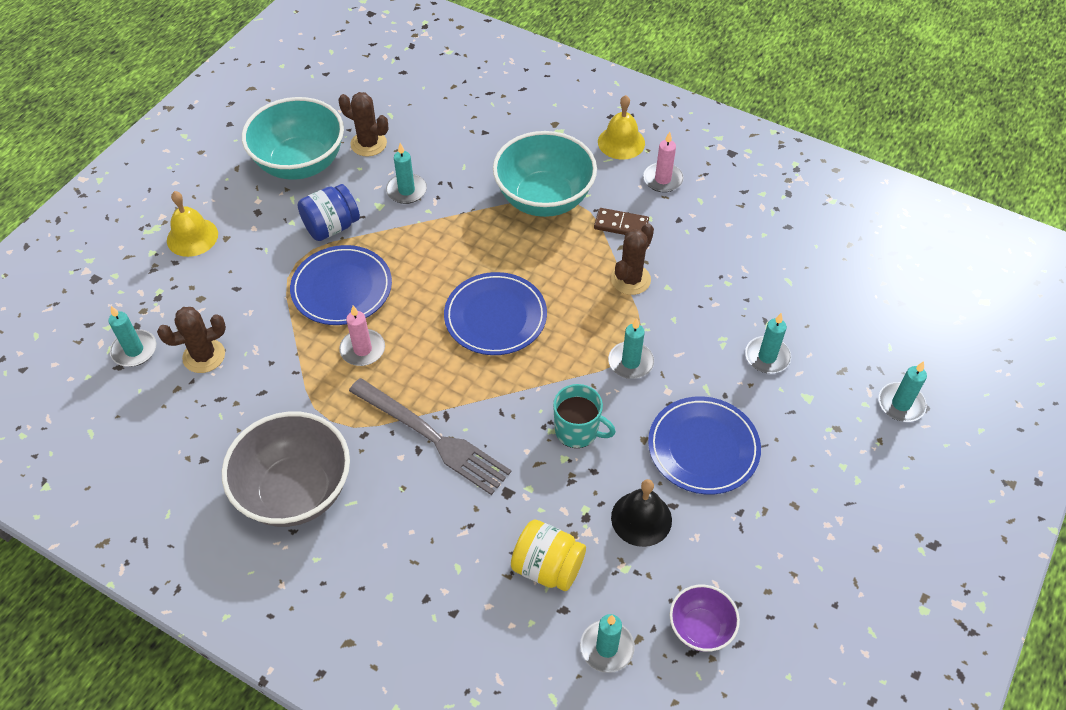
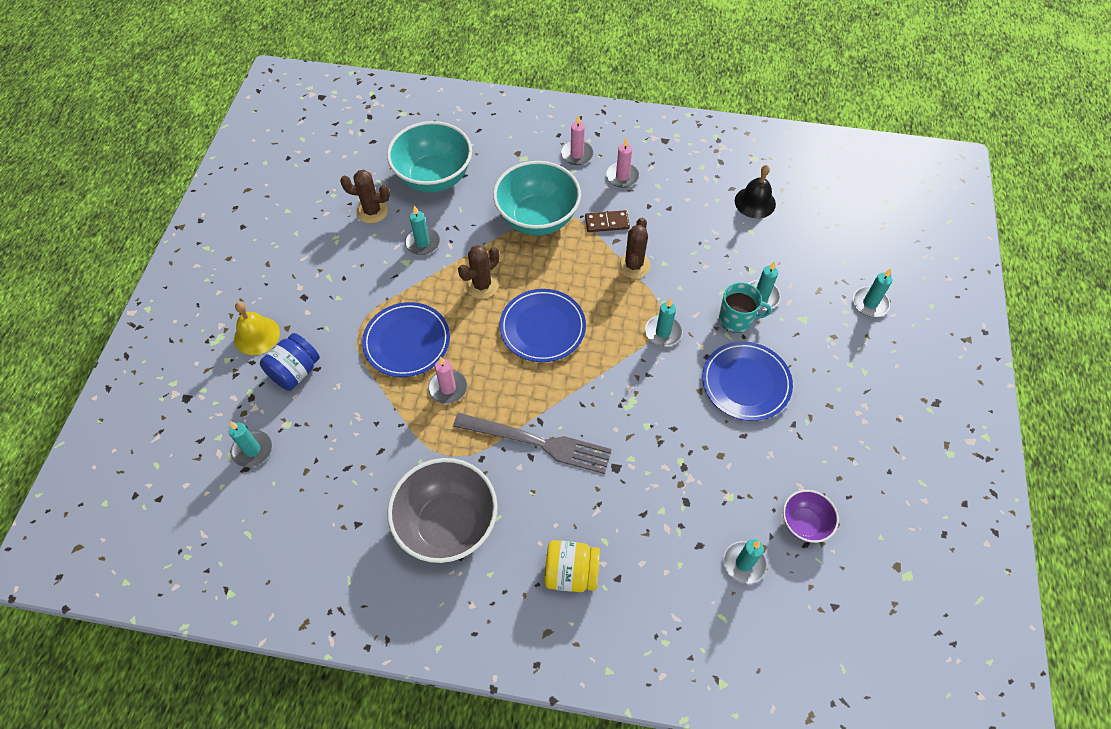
camera: 20 degrees left, 5 degrees up
(204, 356) = (316, 436): brown cactus -> brown cactus (482, 285)
(300, 164) = (322, 244): turquoise bowl -> turquoise bowl (434, 177)
(331, 227) = (374, 292): blue jar -> blue jar (295, 372)
(547, 567) = (672, 516): yellow jar -> yellow jar (571, 573)
(577, 431) = (647, 400): turquoise mug -> turquoise mug (736, 319)
(621, 142) = (577, 154): yellow bell -> pink candle
(641, 518) = (725, 453): black bell -> black bell (755, 202)

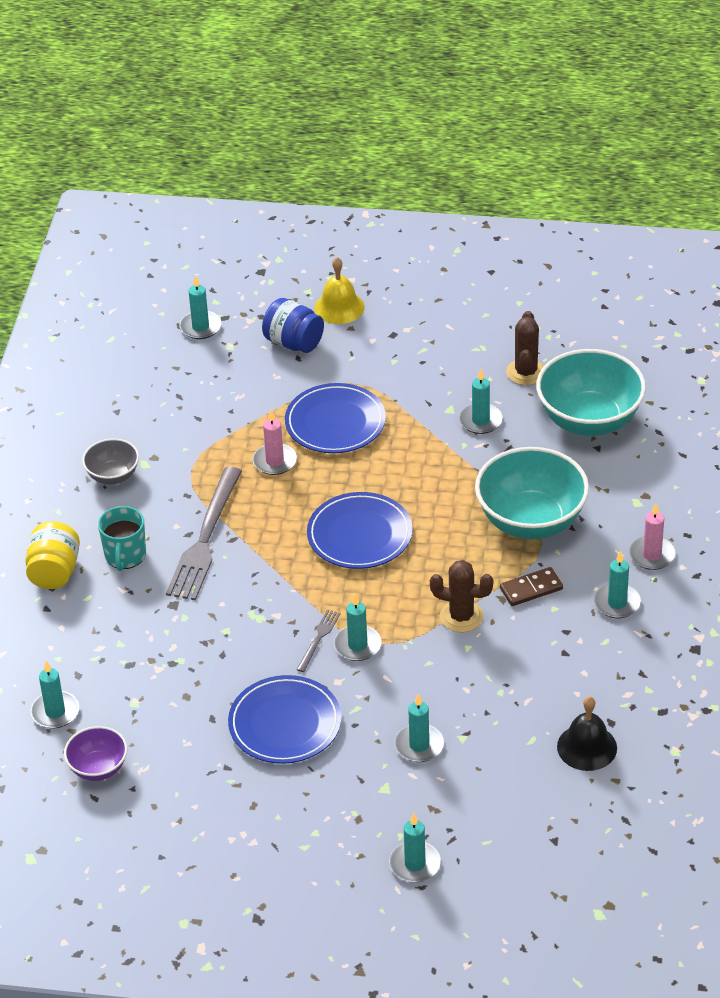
camera: 90 degrees right, 15 degrees down
(447, 524) = (113, 476): grey bowl -> grey bowl, size x0.52
(482, 285) = (419, 478): brown cactus -> none
(607, 223) = (531, 589): brown domino -> brown domino turned 75 degrees clockwise
(622, 176) = (617, 603): pink candle -> turquoise candle
(656, 358) = (318, 639): none -> grey fork
(736, 319) = (381, 718): turquoise mug -> turquoise mug (125, 556)

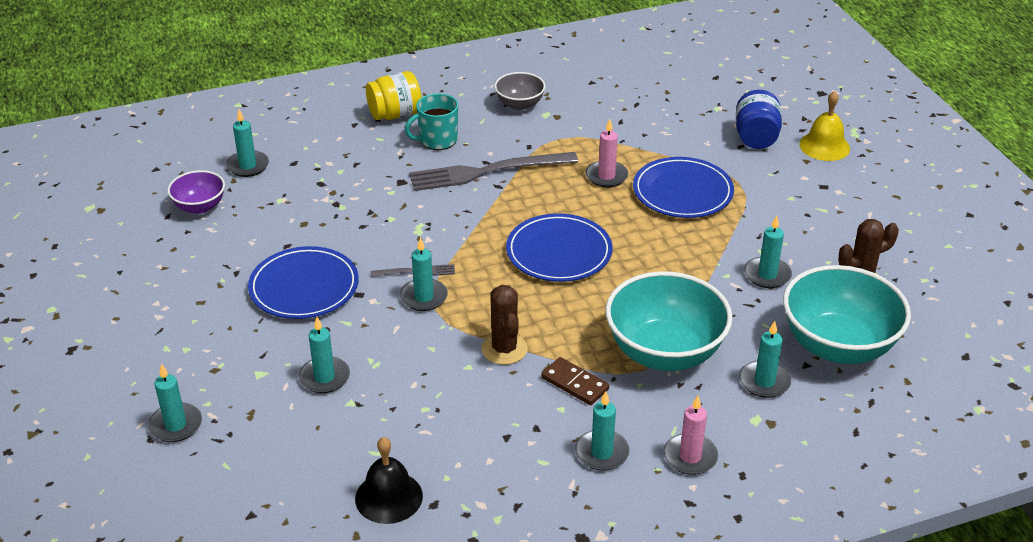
camera: 60 degrees right, 5 degrees down
(200, 327) = (724, 87): turquoise candle -> turquoise candle (764, 382)

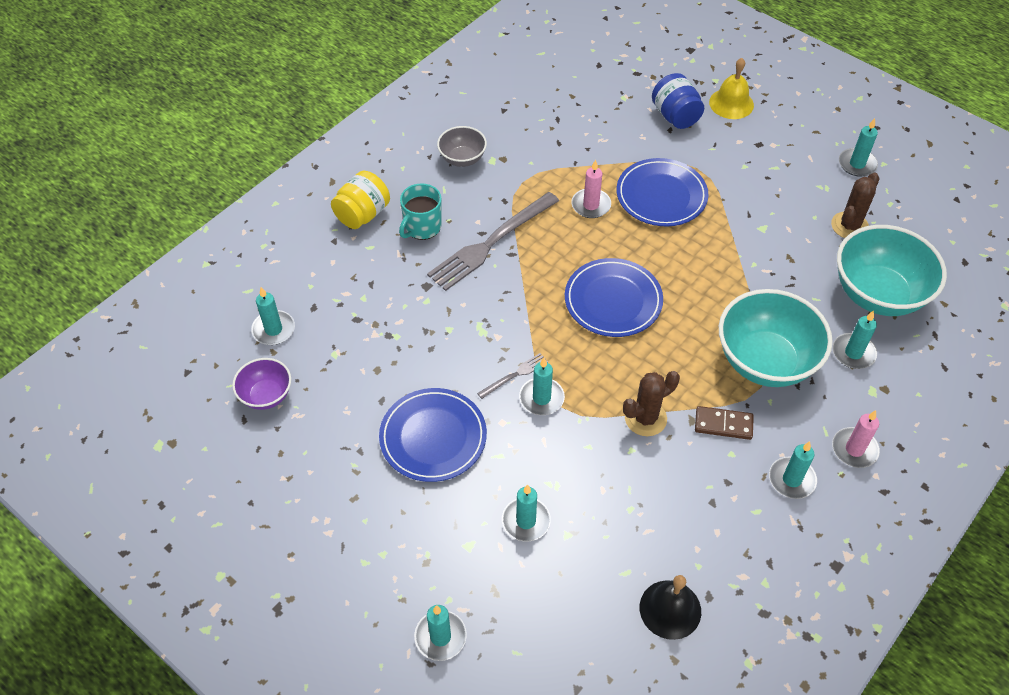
camera: 30 degrees left, 15 degrees up
(504, 349) = (645, 418): brown cactus -> brown cactus turned 75 degrees counterclockwise
(767, 275) = (782, 250): turquoise candle -> turquoise candle (857, 164)

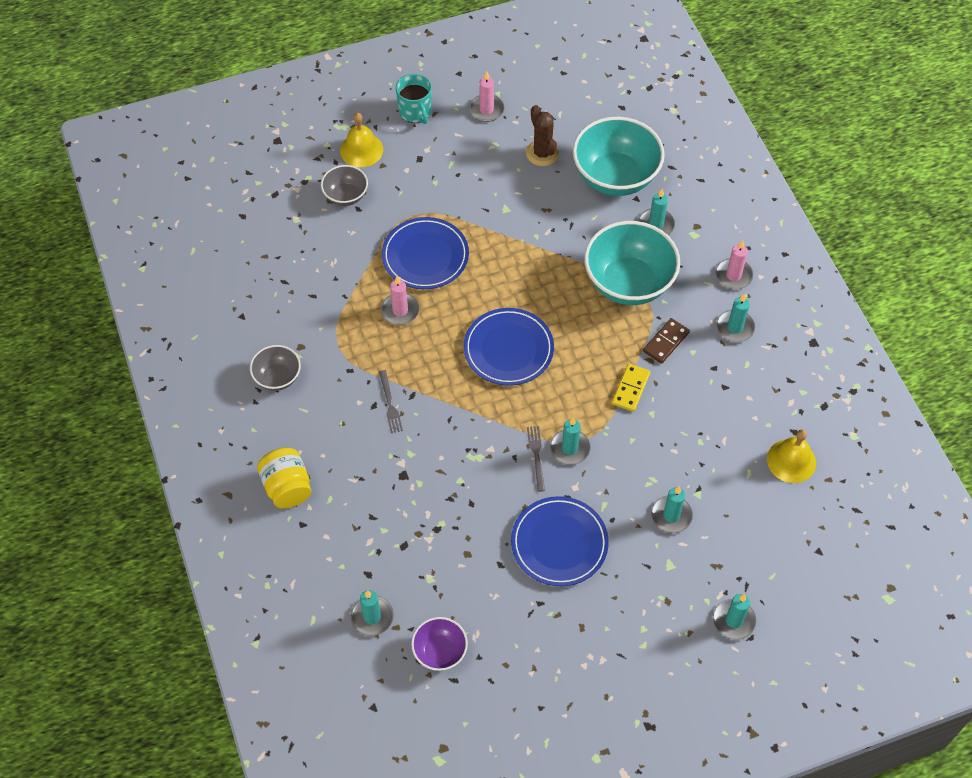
camera: 60 degrees left, 5 degrees up
(422, 227) = (335, 447): turquoise mug -> turquoise mug (415, 112)
(491, 243) = (390, 404): grey fork -> grey fork, size x0.45
(645, 418) = (630, 389): brown cactus -> yellow domino
(670, 609) = (791, 461): black bell -> yellow bell
(675, 116) = (346, 196): blue jar -> grey bowl
(857, 164) = (486, 110): turquoise candle -> pink candle

